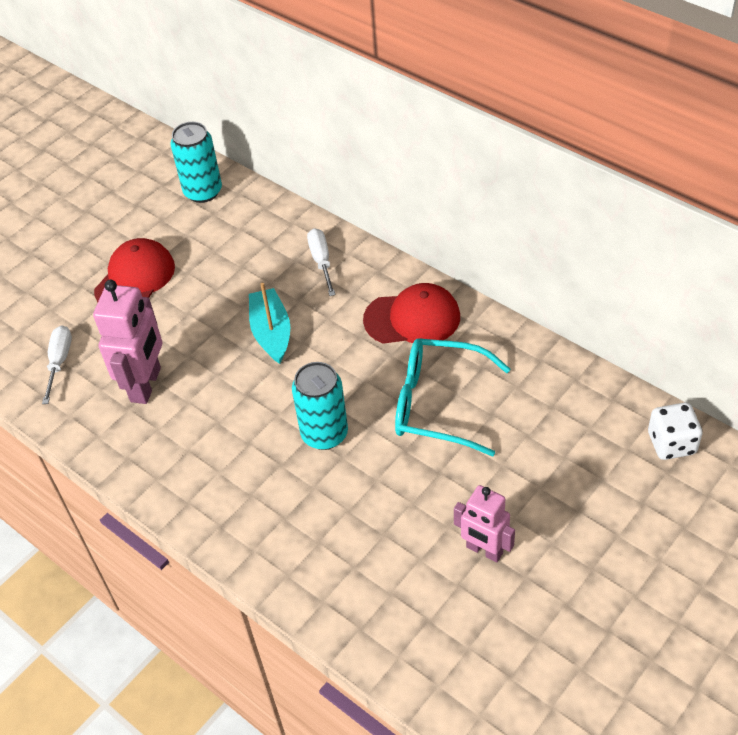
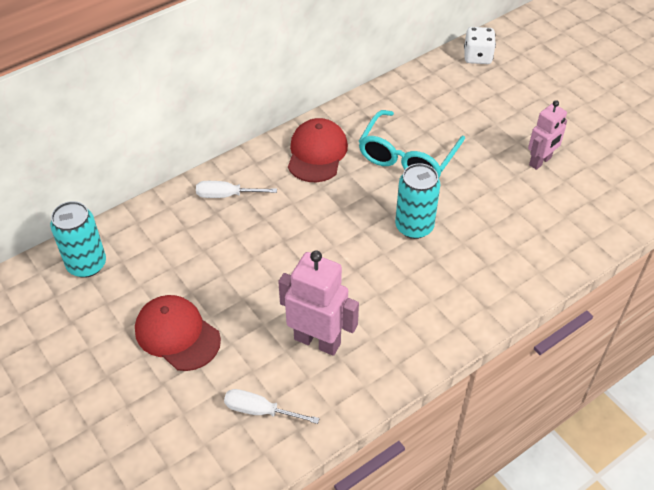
camera: 80 degrees left, 0 degrees up
(271, 333) = (294, 242): turquoise boat -> none

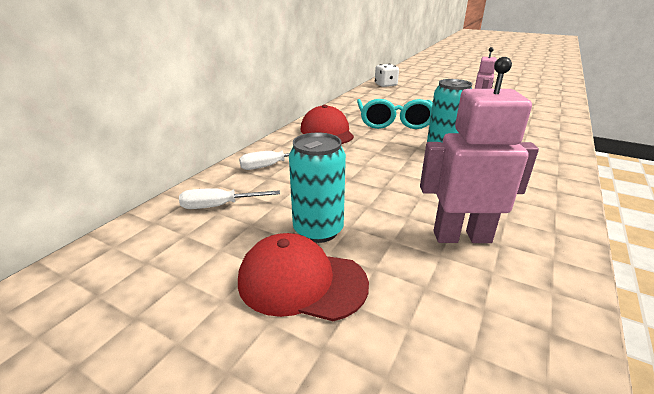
camera: 25 degrees left, 20 degrees down
(87, 264) = (137, 250): turquoise can -> turquoise can (318, 230)
(259, 410) = (481, 328): white screwdriver -> white screwdriver (218, 206)

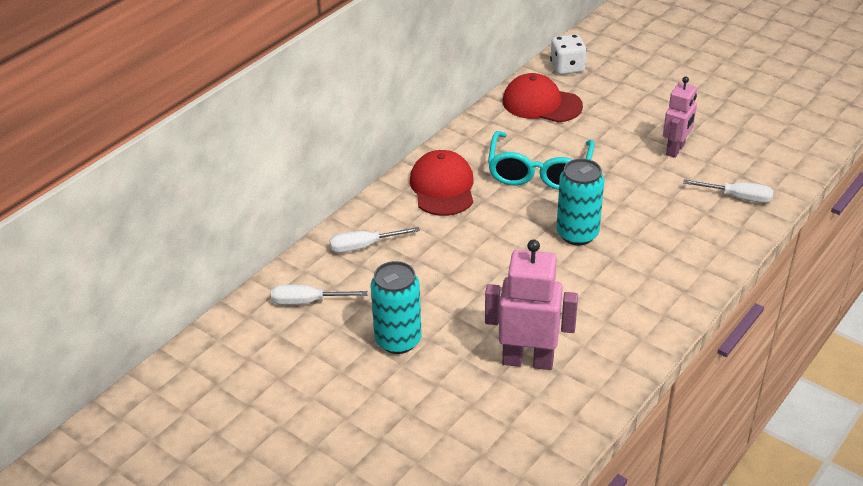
camera: 10 degrees right, 10 degrees up
(301, 281) = (373, 389): red cap -> red cap (541, 103)
(542, 126) = (738, 197): none -> white screwdriver

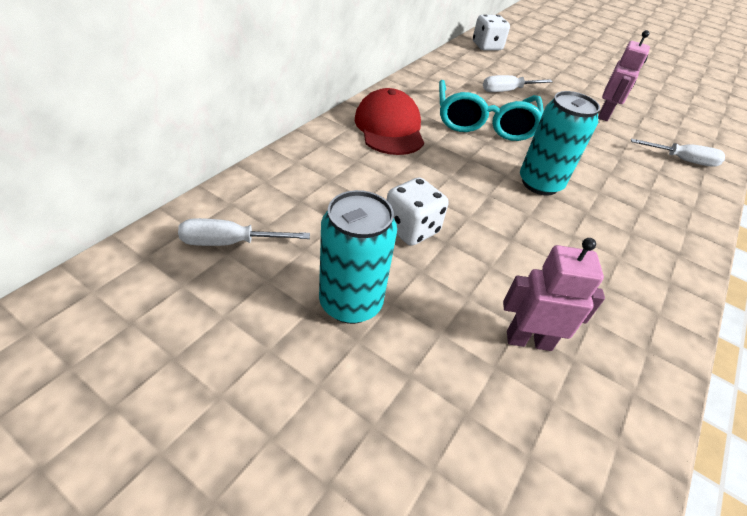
camera: 10 degrees left, 5 degrees up
(363, 246) = (304, 180): white screwdriver -> white screwdriver (507, 91)
(450, 283) = (411, 229): none -> white dice
(528, 360) = (528, 340): pink robot -> pink robot, size x0.66
(541, 103) = (471, 69): red cap -> none

